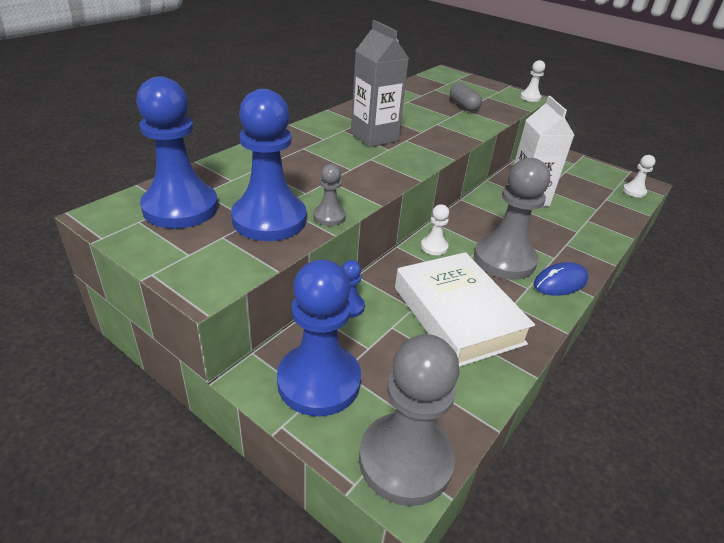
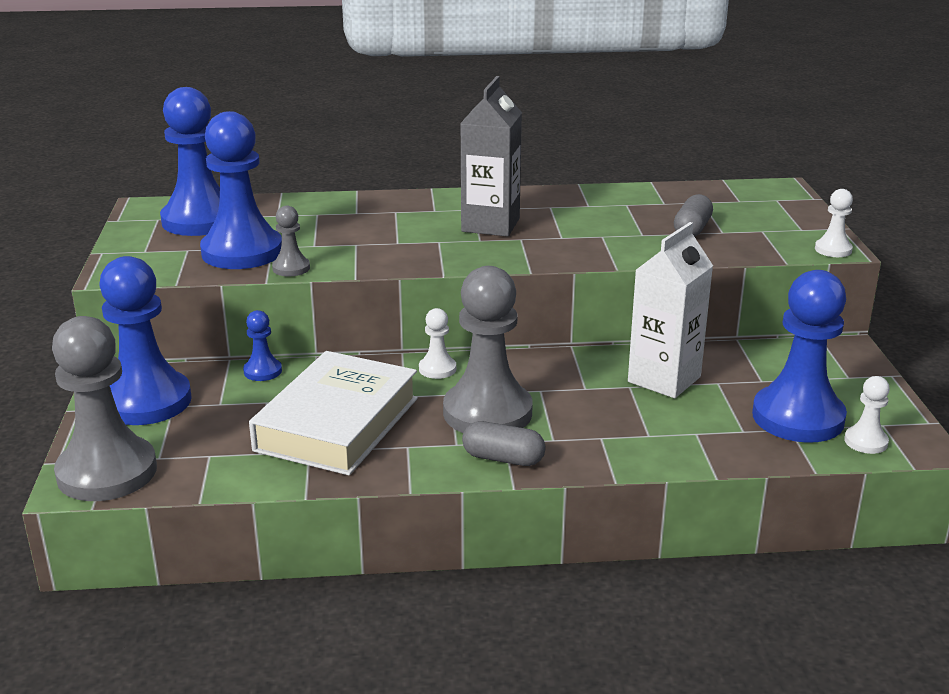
camera: 50 degrees right, 10 degrees down
(560, 282) = (503, 458): blue mouse -> grey capsule
(598, 192) = (798, 417): none -> blue pawn

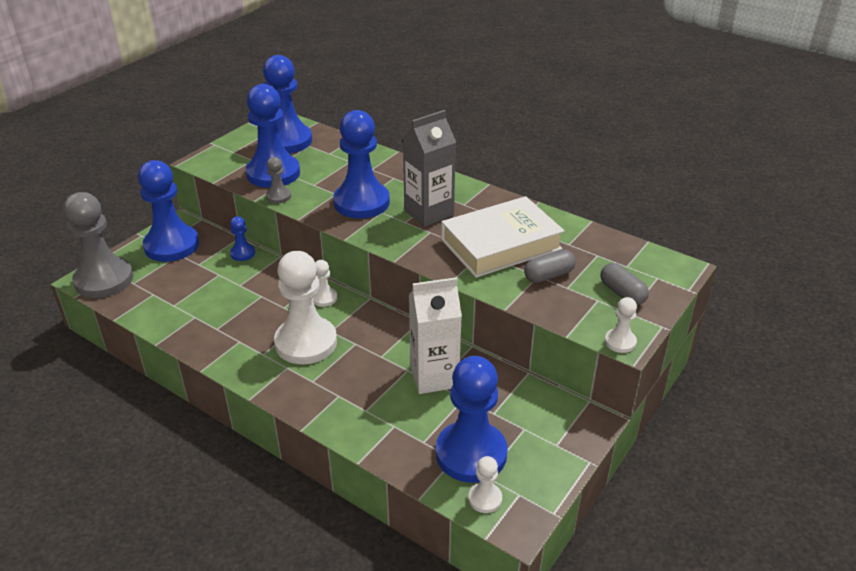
camera: 40 degrees right, 10 degrees up
(337, 424) = (228, 307): white book -> white book (501, 244)
(401, 241) = (361, 202): none -> blue pawn
(487, 412) = (306, 342): grey pawn -> white pawn
(503, 458) = (270, 378): grey capsule -> grey capsule (622, 293)

